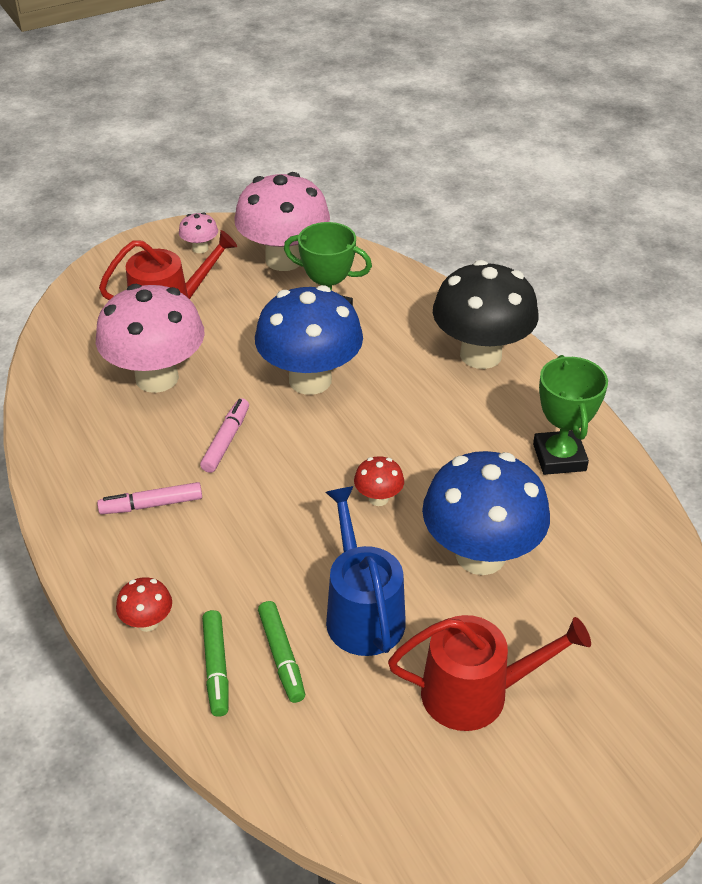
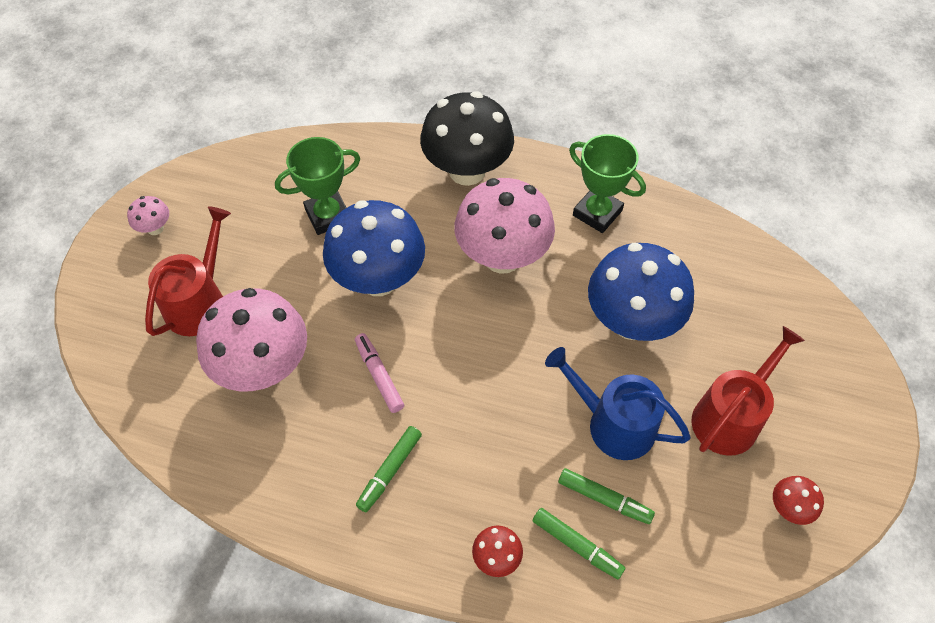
camera: 45 degrees left, 15 degrees up
(151, 505) = (390, 471): pink marker -> green marker
(284, 259) = (237, 191): pink mushroom -> pink mushroom (502, 257)
(378, 498) = (529, 334): red mushroom -> red mushroom (789, 508)

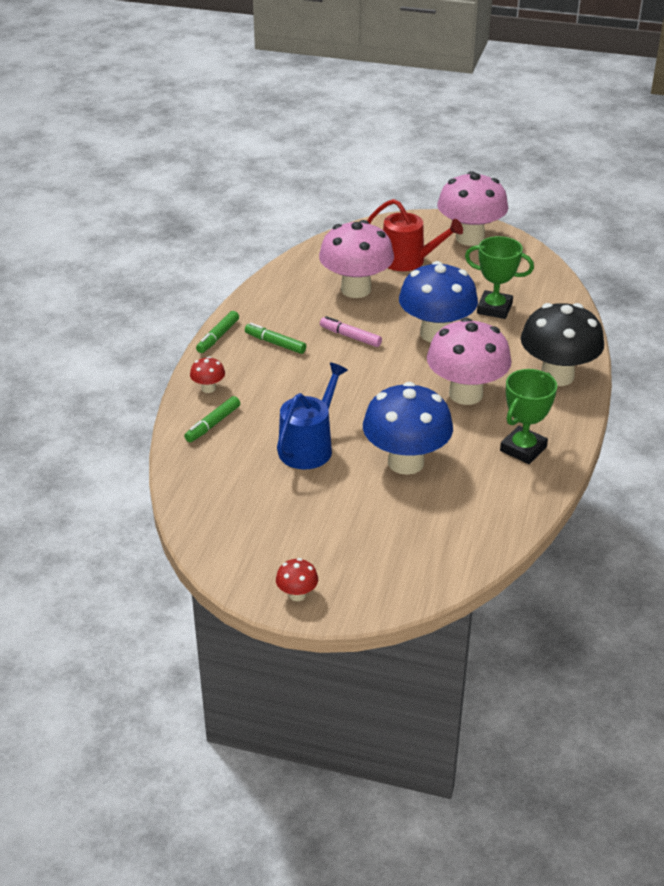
camera: 90 degrees right, 20 degrees down
(155, 228) = (470, 238): pink mushroom -> pink mushroom, size x2.35
(328, 216) = (494, 308): green trophy -> green trophy turned 45 degrees counterclockwise
(379, 376) = (350, 337): pink marker -> pink marker turned 120 degrees counterclockwise
(604, 499) = (247, 439): green marker -> green marker (218, 337)
(730, 417) = (314, 512): red watering can -> none
(789, 508) = (231, 536): red mushroom -> red mushroom (297, 595)

